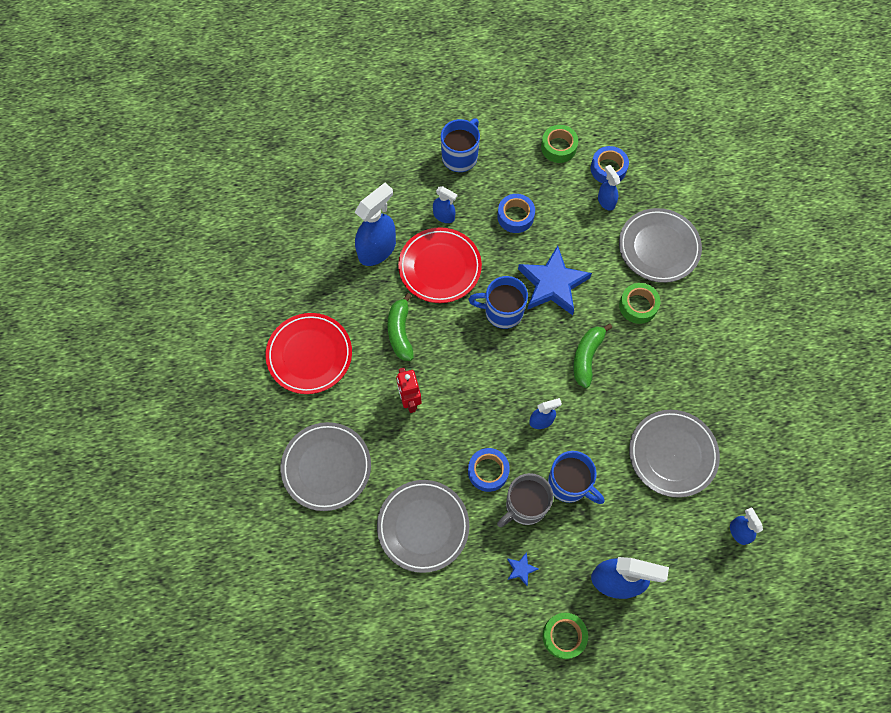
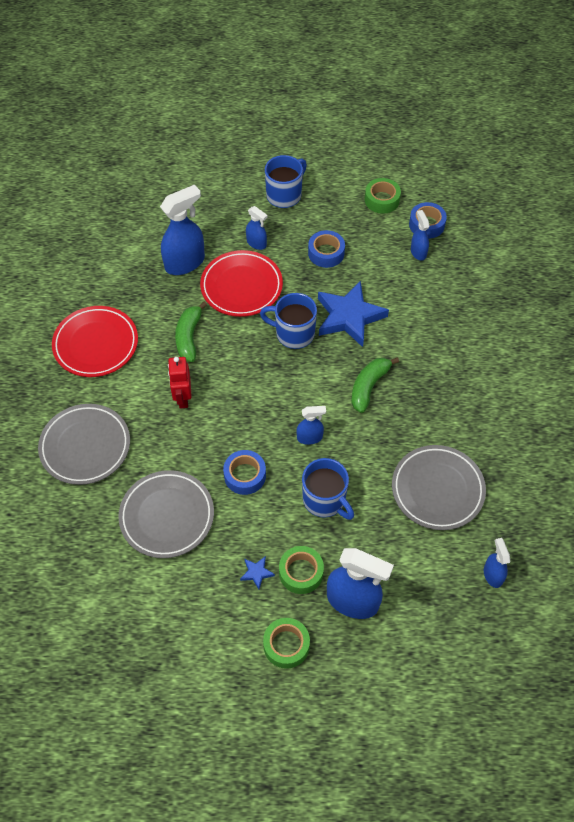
camera: 10 degrees right, 10 degrees down
(525, 506) = (274, 513): grey mug -> none
(638, 306) = (430, 348): green tape -> green tape (301, 572)
(658, 247) = (462, 299): grey plate -> none

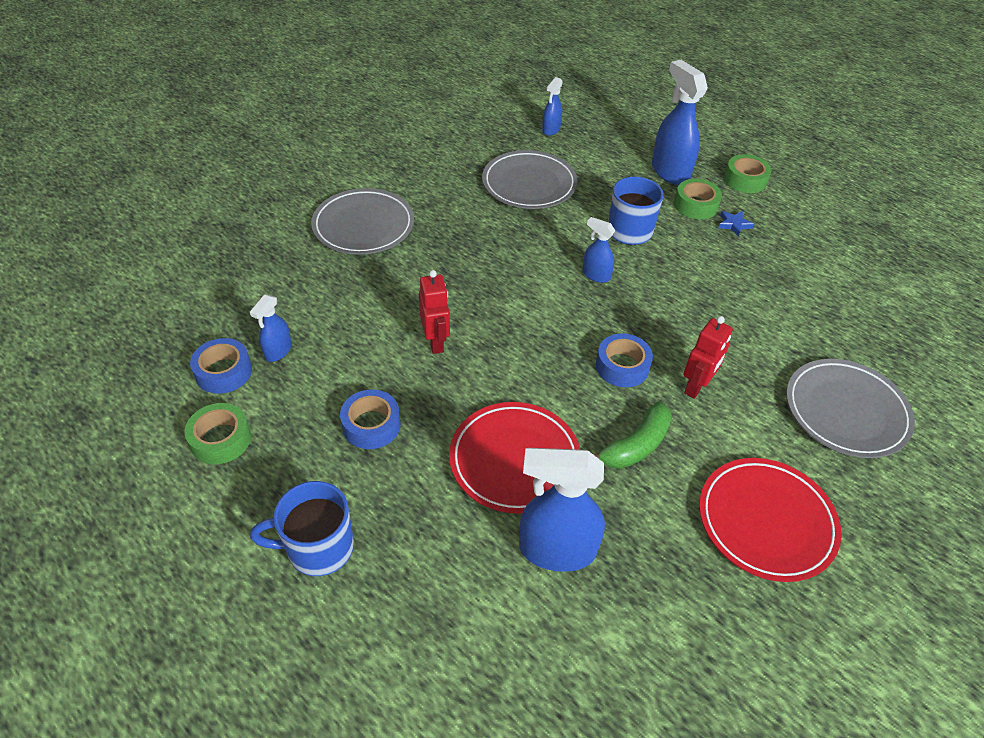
camera: 140 degrees left, 10 degrees down
(167, 516) = (789, 302): grey plate -> grey plate (363, 226)
(245, 475) = (686, 286): blue tape -> blue tape (622, 366)
(256, 243) = (435, 504): blue spray bottle -> none
(293, 333) = (512, 367): blue mug -> none
(349, 317) = (435, 342): blue star -> red robot
(369, 386) = (495, 275): green banana -> none

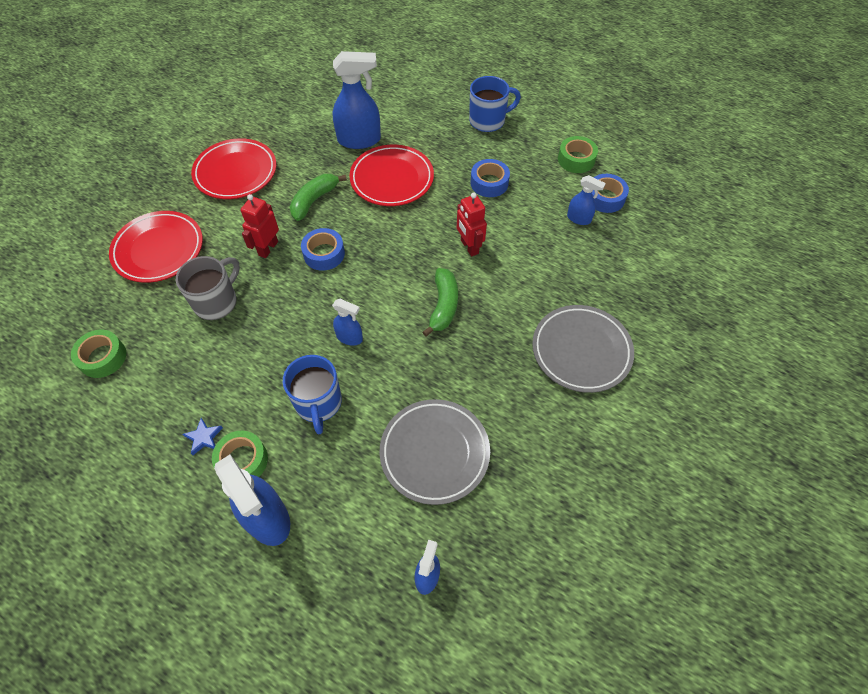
camera: 170 degrees right, 10 degrees up
(278, 351) = (579, 219): blue spray bottle -> blue spray bottle turned 105 degrees clockwise
(488, 286) = (443, 306): none -> green banana
(745, 180) = (173, 525): green tape -> green tape (103, 357)
(750, 334) = (217, 302): none -> grey mug
(845, 411) = (158, 250): grey plate -> red plate

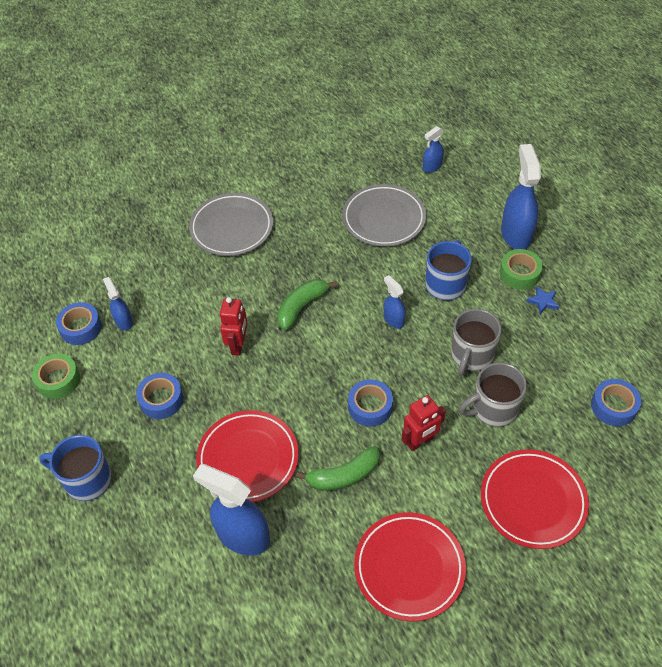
camera: 145 degrees left, 5 degrees down
(103, 357) = (613, 406): green tape -> blue tape
(257, 339) = (471, 355): none -> grey mug

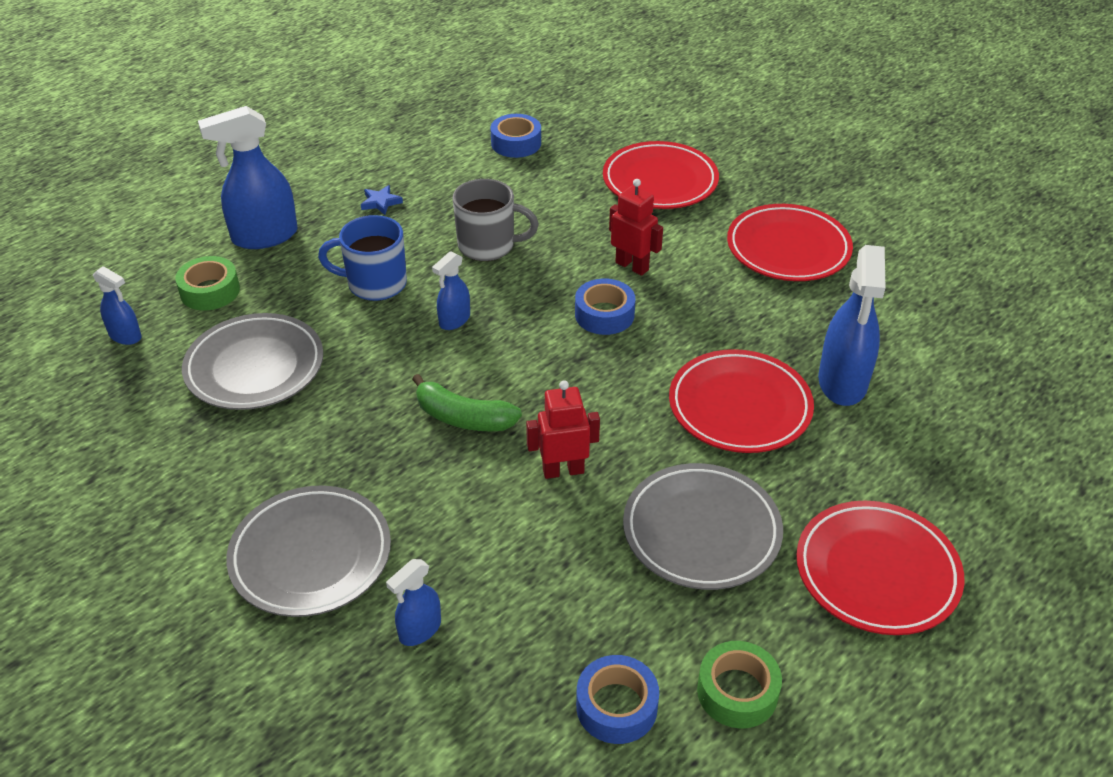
camera: 110 degrees left, 10 degrees down
(87, 480) = (877, 572): blue mug -> red plate
(123, 321) = (576, 642): blue spray bottle -> blue spray bottle (419, 630)
(161, 400) = (701, 531): blue tape -> grey plate
(343, 475) = (712, 317): green banana -> none
(493, 409) = (559, 220): grey mug -> none
(519, 274) = (338, 225): green tape -> green tape (210, 291)

